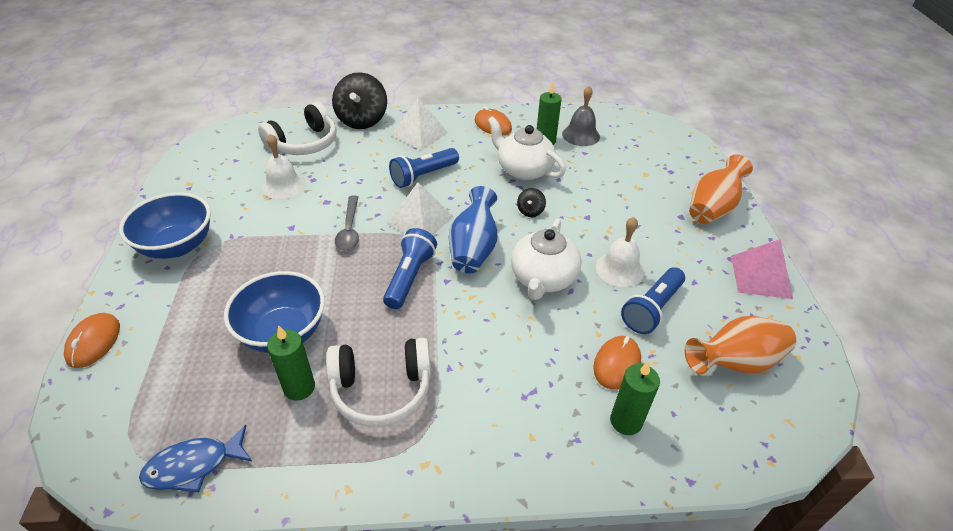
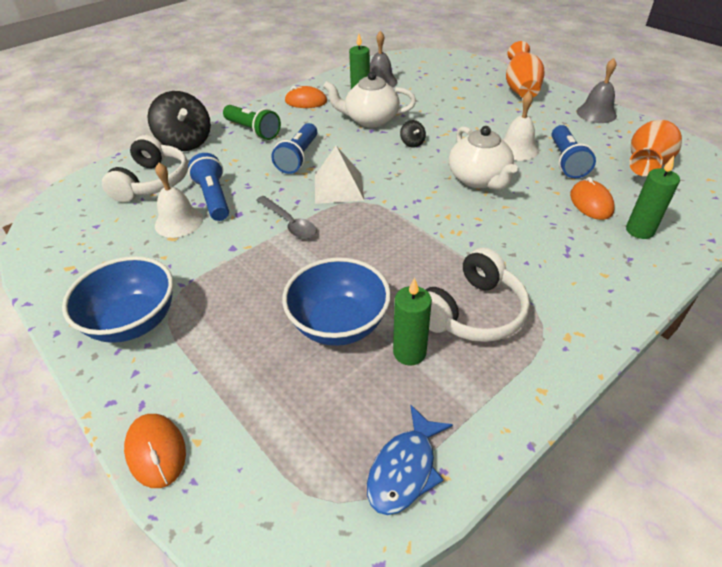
camera: 35 degrees left, 0 degrees up
(410, 277) = (386, 228): blue flashlight -> blue flashlight (214, 198)
(419, 133) = (253, 131): white pyramid -> green flashlight
(473, 249) = (406, 186): blue vase -> none
(760, 276) = (596, 113): pink pyramid -> grey bell

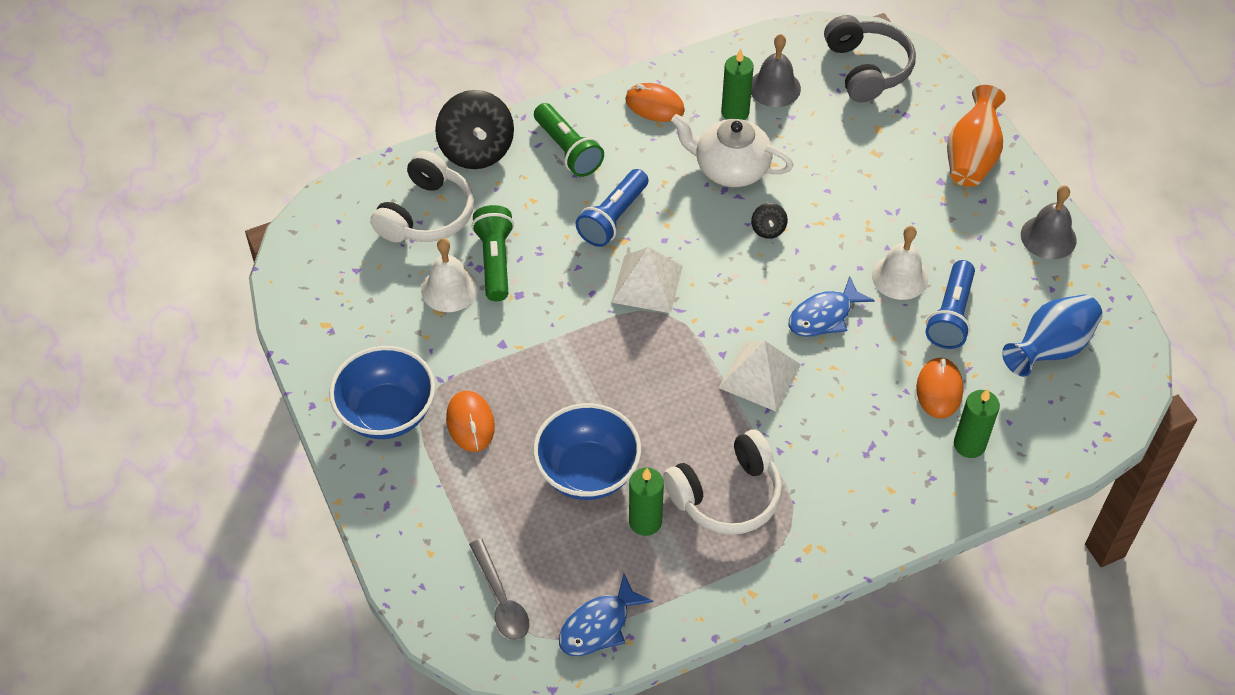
camera: 15 degrees right, 10 degrees up
(156, 451) = (394, 552): orange mouse -> orange mouse (470, 423)
(214, 198) = (495, 261): blue flashlight -> green flashlight
(289, 223) = (573, 325): grey spoon -> grey spoon (501, 599)
(432, 66) = (867, 69): none -> grey headphones
(453, 223) = (759, 376): none -> white pyramid
(479, 179) = (824, 316): white teapot -> blue fish
(646, 165) = (1049, 349): orange vase -> blue vase

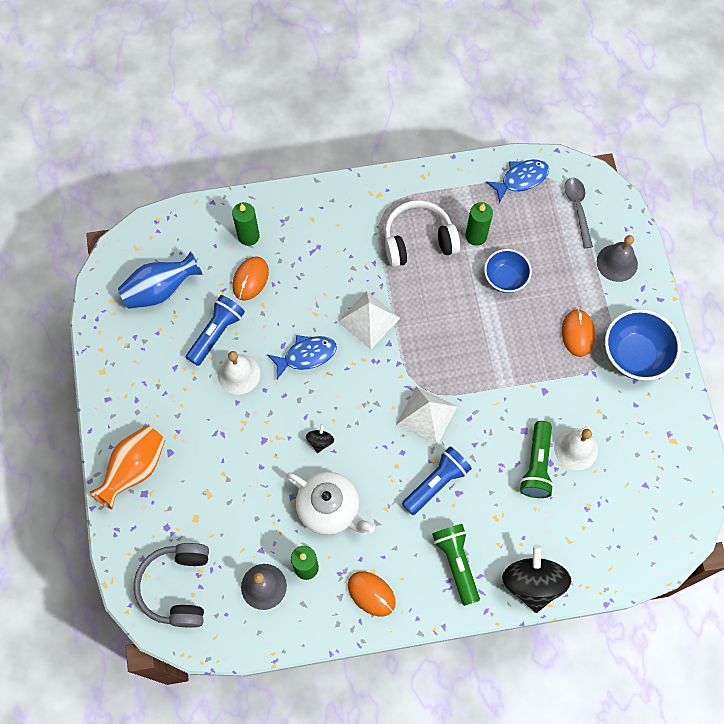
camera: 165 degrees left, 15 degrees up
(426, 214) = (583, 525): white headphones -> none
(587, 472) = (505, 278): blue bowl -> blue bowl, size x0.65
(1048, 237) = (114, 380): grey bell -> grey bell (617, 263)

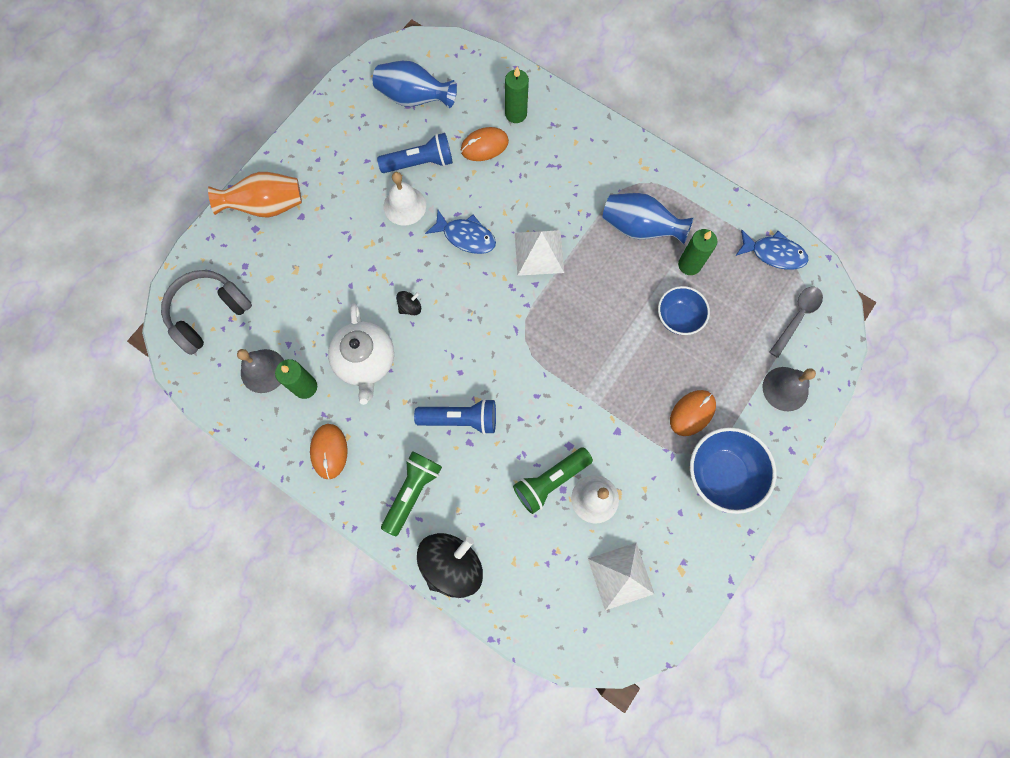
camera: 45 degrees right, 5 degrees up
(418, 240) = (640, 228): white headphones -> blue vase
(426, 415) = (506, 362): white pyramid -> white pyramid (620, 576)

